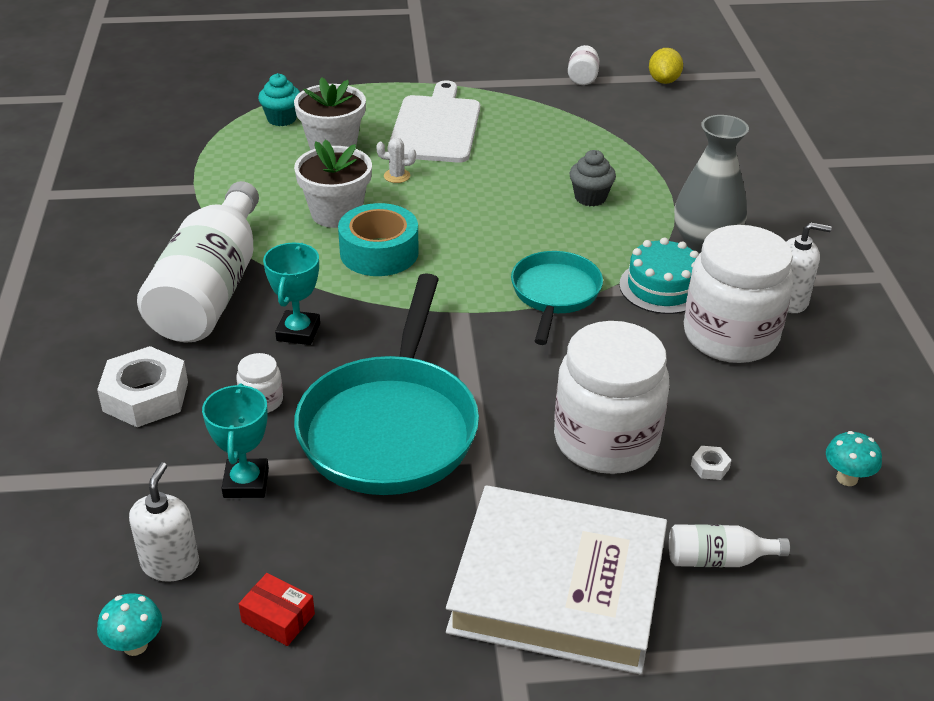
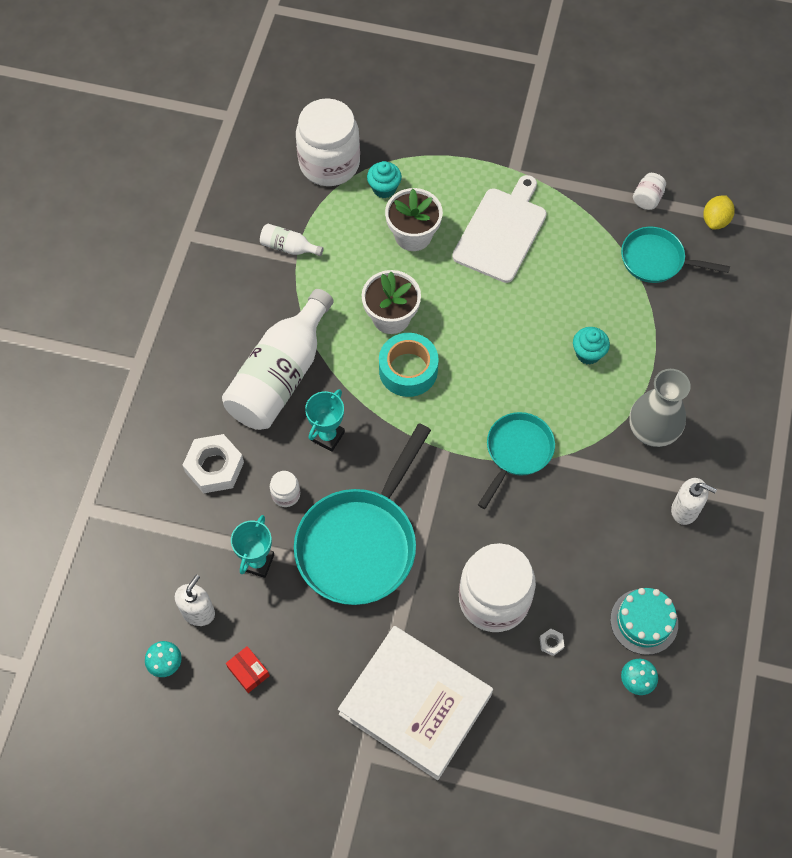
camera: 20 degrees right, 25 degrees up
(397, 176) = (450, 285): white cactus -> none
(590, 197) = (588, 353): grey cupcake -> turquoise cupcake
(621, 117) = (656, 260): none -> turquoise pan
(662, 287) = (597, 468): turquoise cake -> turquoise cake (644, 621)
(717, 559) = (520, 716): white bottle -> white bottle (288, 247)
(730, 336) = (623, 531): white jar -> white jar (329, 163)

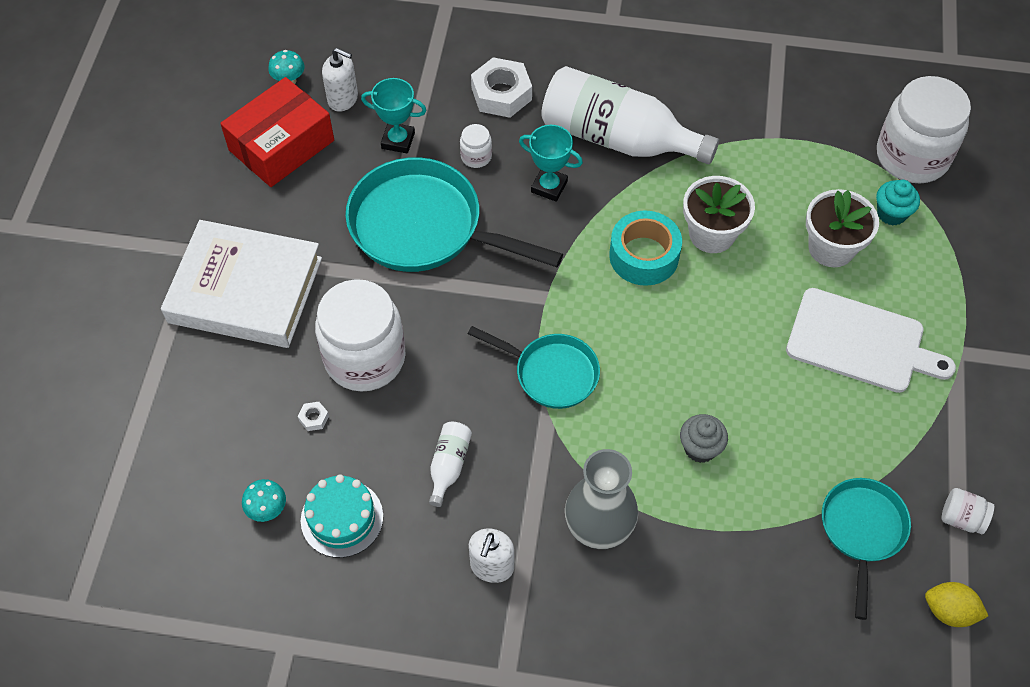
camera: 85 degrees right, 5 degrees down
(248, 671) = (281, 145): red box -> red box, size x2.41
(288, 247) = (784, 129): white bottle -> white bottle (449, 465)
(415, 704) = (245, 290): white book -> white book turned 75 degrees clockwise
(588, 353) = (700, 448): turquoise cupcake -> grey cupcake

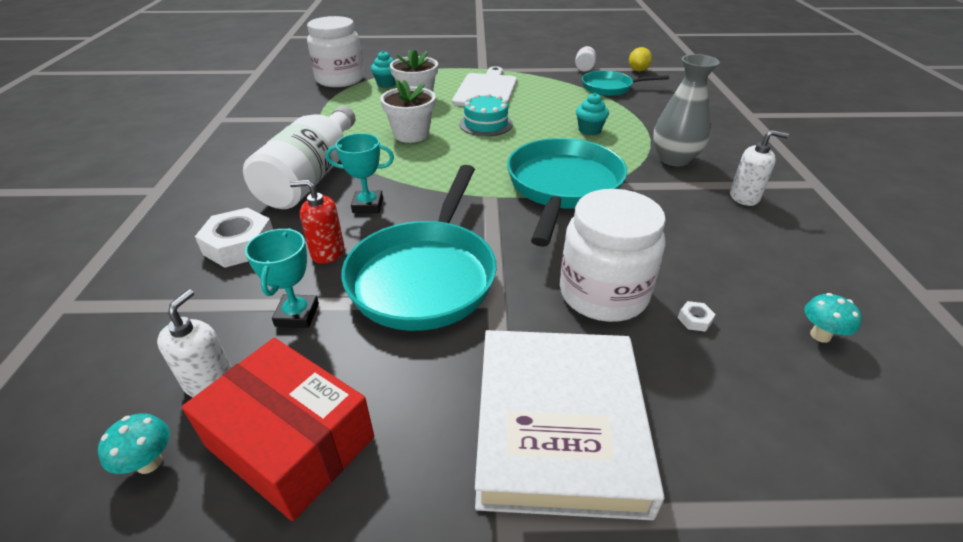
camera: 100 degrees left, 20 degrees down
(342, 518) = (779, 280): turquoise cake -> turquoise cake (486, 124)
(449, 465) = (679, 226): white bottle -> none
(476, 156) = (327, 252): white jar -> red soap dispenser
(549, 187) = (367, 205): turquoise trophy -> turquoise trophy turned 75 degrees clockwise
(551, 373) = (563, 187): turquoise pan -> turquoise pan, size x1.72
(644, 256) = (437, 158): turquoise tape -> none
(700, 448) = (589, 130): grey cupcake -> turquoise cupcake

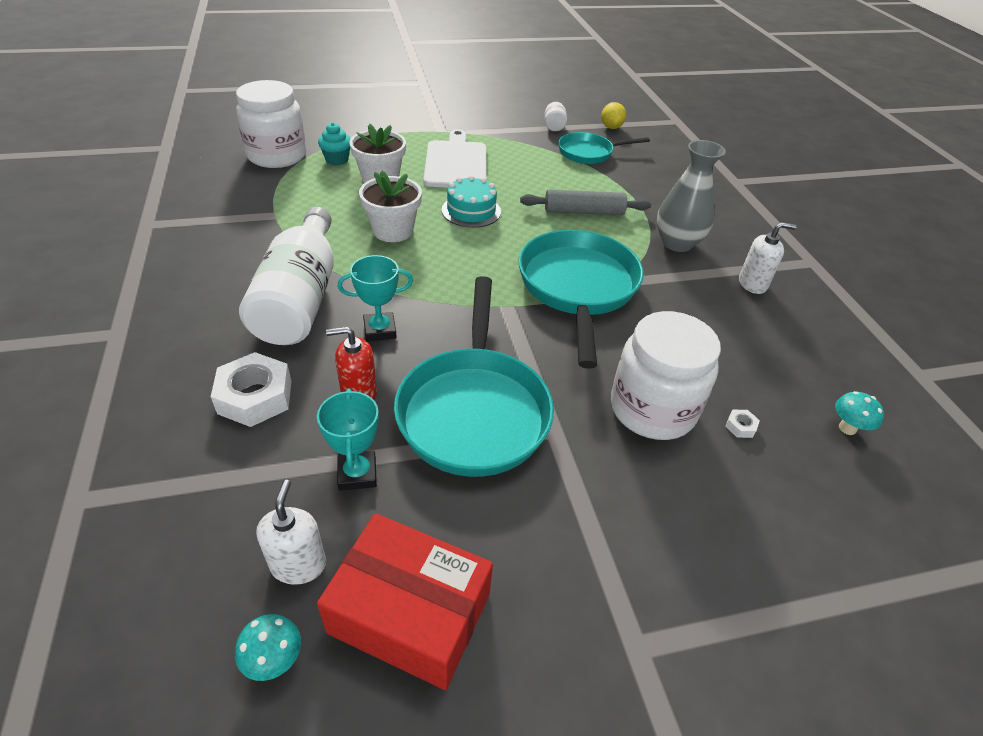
camera: 15 degrees left, 5 degrees up
(559, 425) = (652, 553): white book -> none
(589, 130) = (583, 212): turquoise cupcake -> grey rolling pin

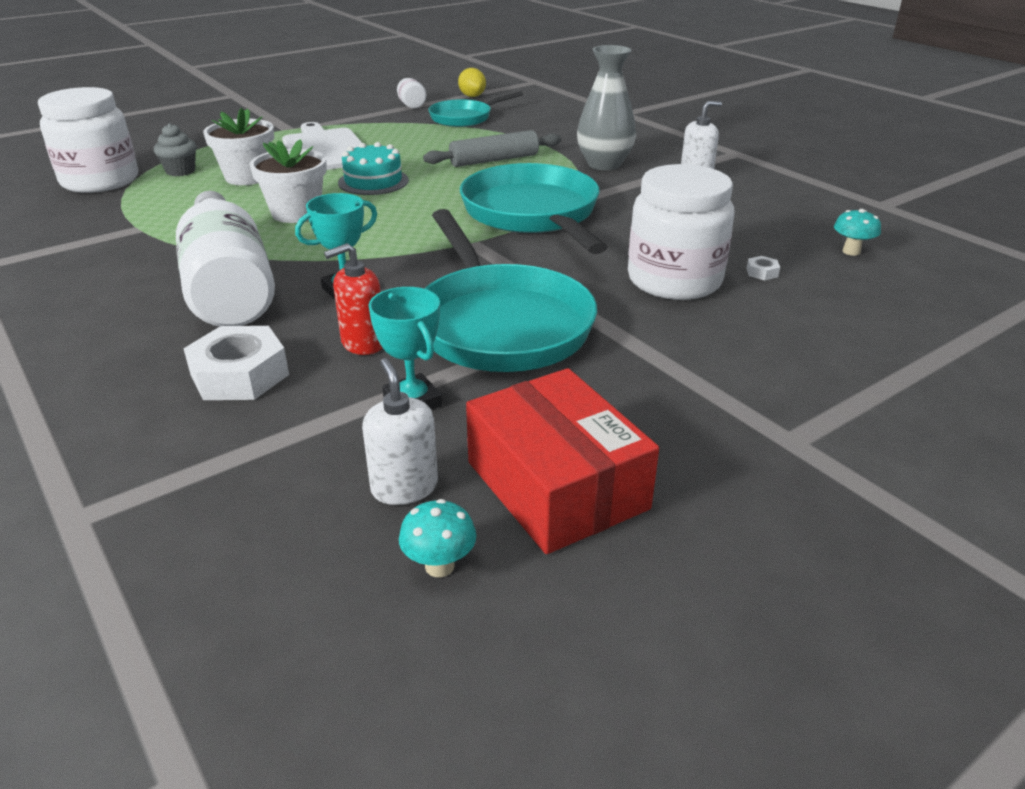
camera: 20 degrees left, 10 degrees down
(337, 160) = (180, 171): turquoise cupcake -> grey cupcake
(410, 613) = (556, 485): red box -> red box turned 60 degrees clockwise

